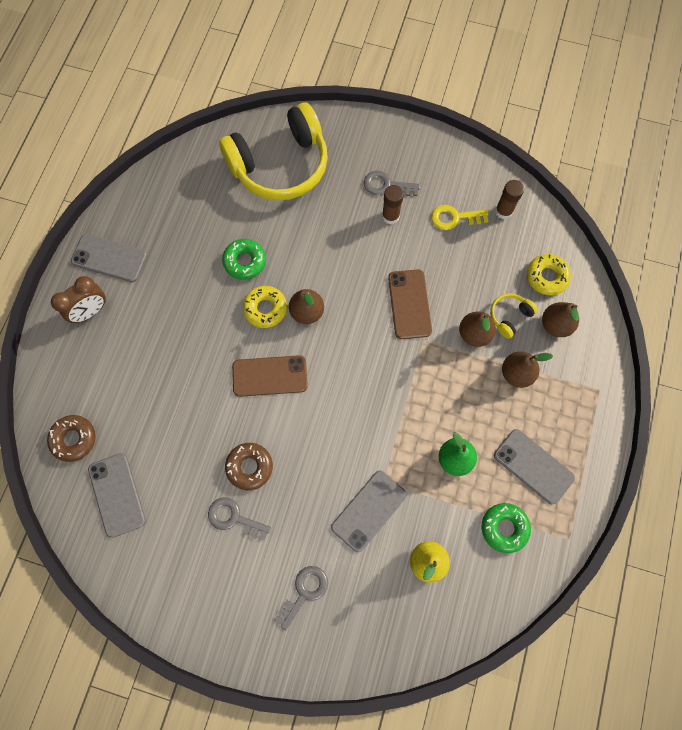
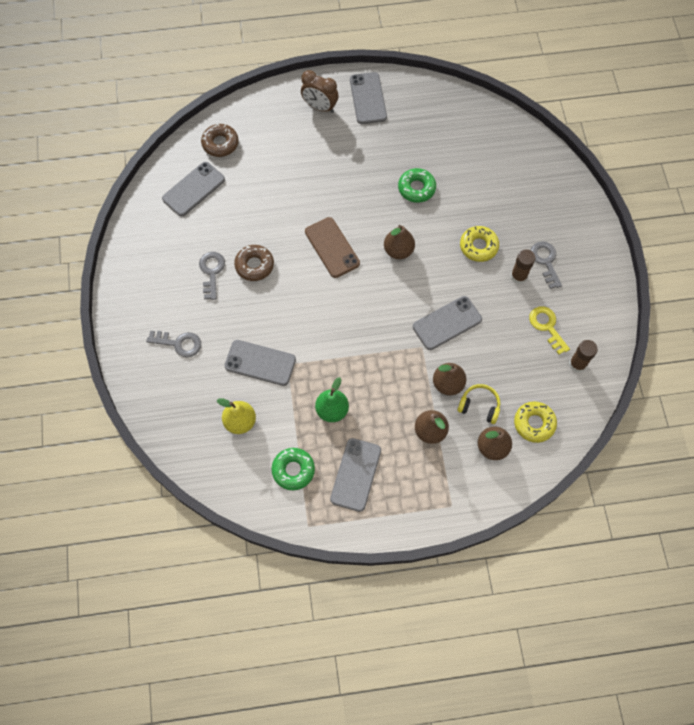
camera: 65 degrees right, 5 degrees down
(265, 309) = (385, 220): yellow donut -> yellow donut (478, 246)
(280, 165) = (515, 176): yellow headphones -> none
(409, 304) = (447, 323): brown phone -> grey phone

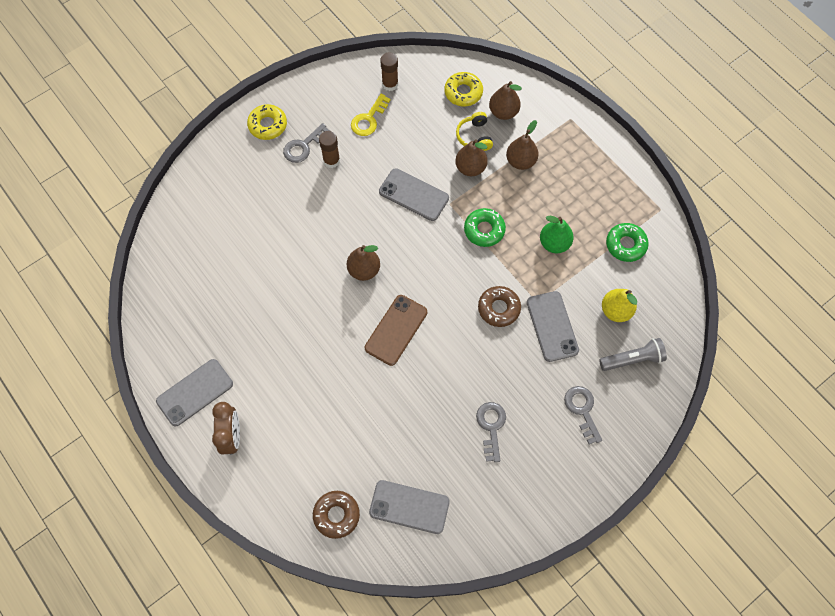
camera: 120 degrees left, 0 degrees up
(191, 408) = (632, 359): none -> grey flashlight
(211, 272) = (491, 427): grey key -> grey key turned 120 degrees clockwise
(254, 265) = (459, 390): brown donut -> brown donut (499, 308)
(355, 474) = (595, 197): grey phone -> none
(416, 188) = (284, 288): green donut -> green donut (484, 230)
(478, 246) = (319, 205): yellow donut -> yellow donut (268, 125)

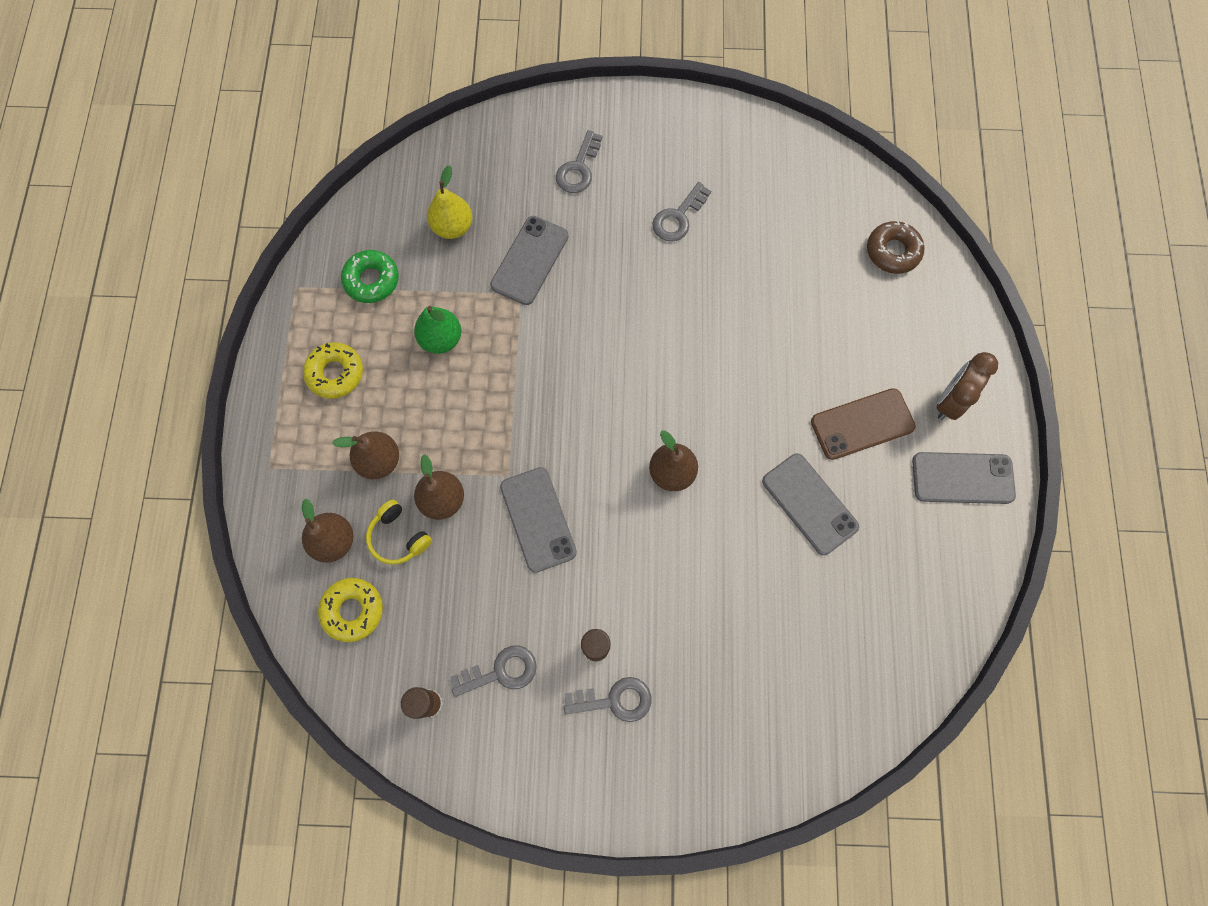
camera: 140 degrees left, 5 degrees up
(268, 125) = (636, 775): yellow donut -> yellow donut (335, 373)
(369, 119) = (501, 671): yellow key -> grey key
(396, 330) = (692, 379): brown phone -> brown phone (862, 424)
(409, 507) = (816, 209): grey phone -> grey phone (809, 504)
(474, 136) = (398, 537): yellow headphones -> yellow headphones turned 105 degrees clockwise
(484, 230) = (499, 413): green donut -> none
(499, 308) = (565, 318): brown donut -> none
(632, 359) = (485, 174): grey flashlight -> none

